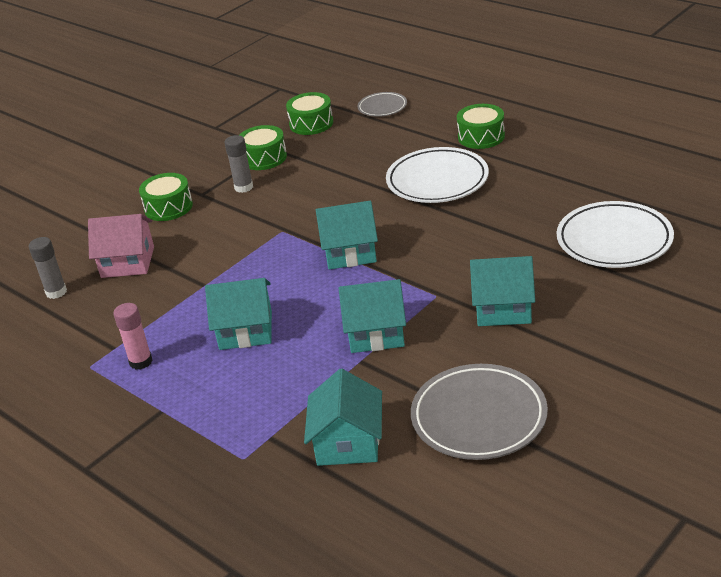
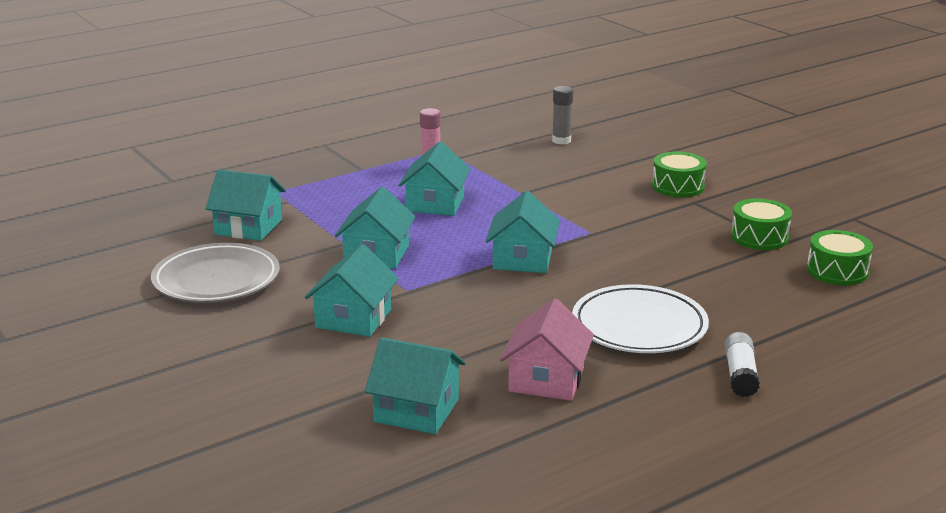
camera: 100 degrees right, 10 degrees down
(128, 262) = (587, 166): pink house -> pink house (546, 379)
(244, 187) = (696, 222): grey glue stick -> none
(382, 107) = (865, 321): grey plate -> none
(481, 136) = (740, 375): green drum -> white glue stick
(614, 240) = (416, 410): white plate -> turquoise house

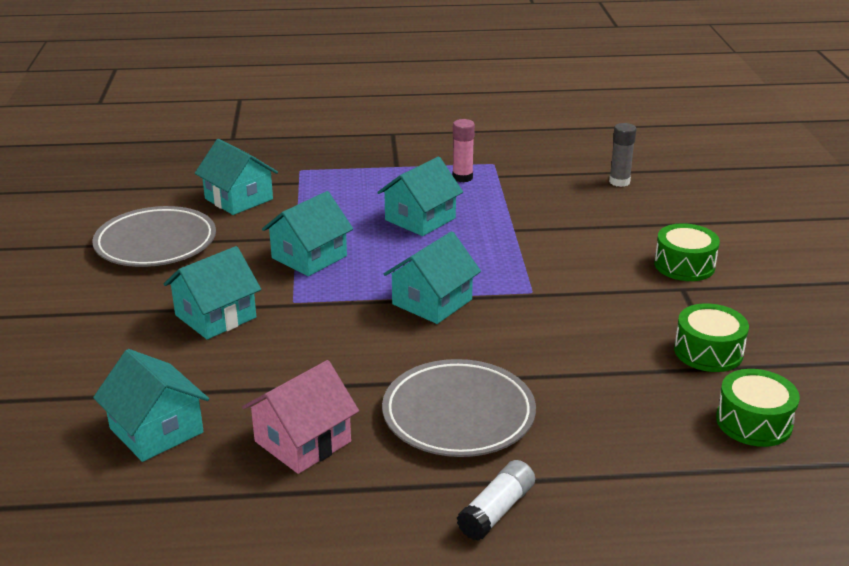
camera: 30 degrees right, 5 degrees up
(639, 326) = (458, 414): white plate -> grey plate

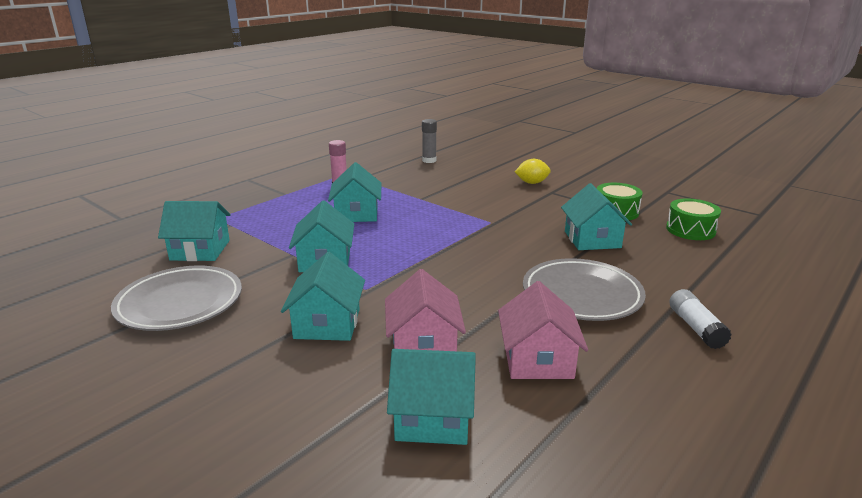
camera: 45 degrees left, 5 degrees down
(247, 375) = (423, 345): none -> pink house
(432, 302) = (451, 249): turquoise house -> turquoise house (592, 239)
(684, 265) = (532, 183): green drum -> yellow lemon

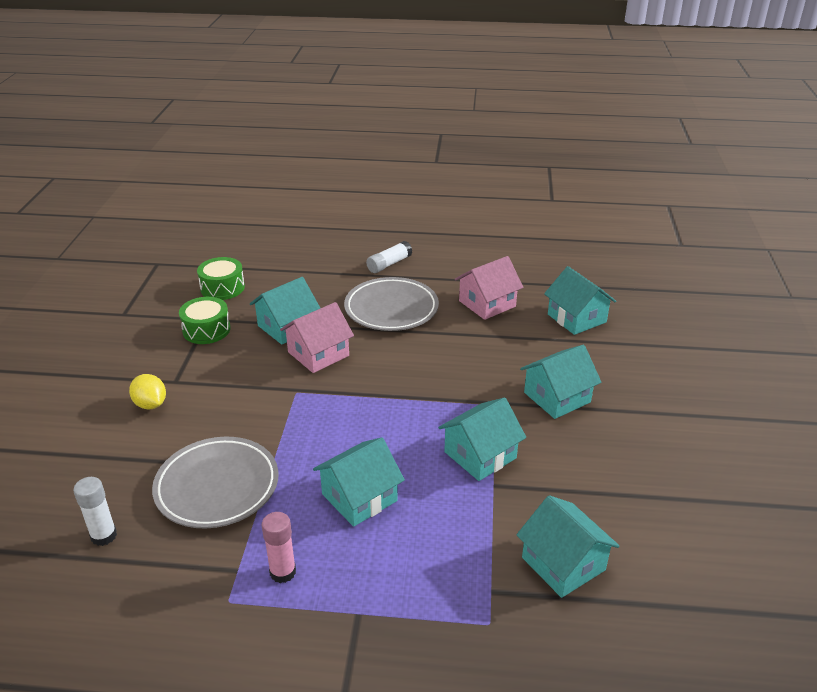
camera: 125 degrees left, 10 degrees up
(180, 303) = (638, 494): grey plate -> grey plate (217, 486)
(423, 345) = (525, 347): pink house -> pink house (318, 354)
(429, 160) = (104, 536): grey glue stick -> white glue stick

